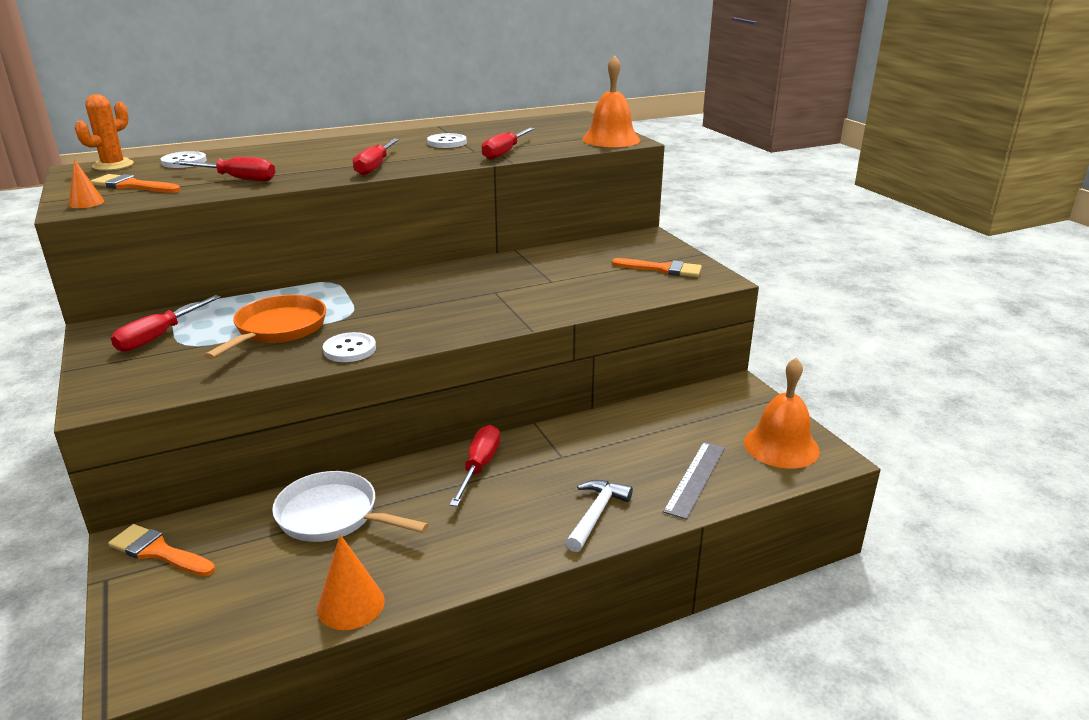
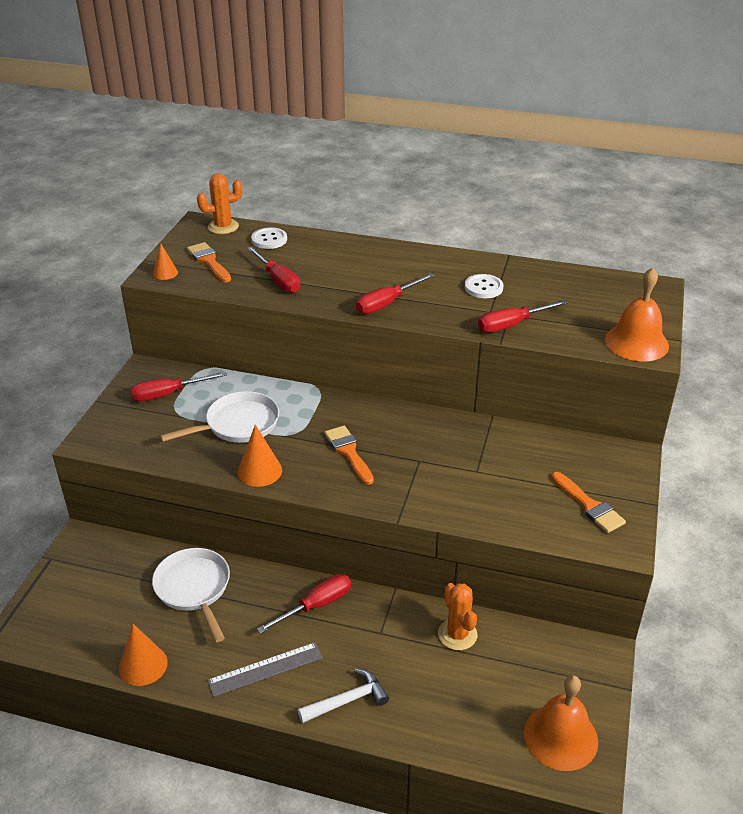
camera: 40 degrees right, 10 degrees up
(158, 552) = (88, 555): orange brush -> orange brush (348, 452)
(277, 329) = (238, 424): orange pan -> white pan
(349, 349) = (259, 471): white button -> orange cone
(625, 426) = (457, 634): none -> orange cactus
(695, 479) = (453, 719): grey ruler -> grey ruler (265, 669)

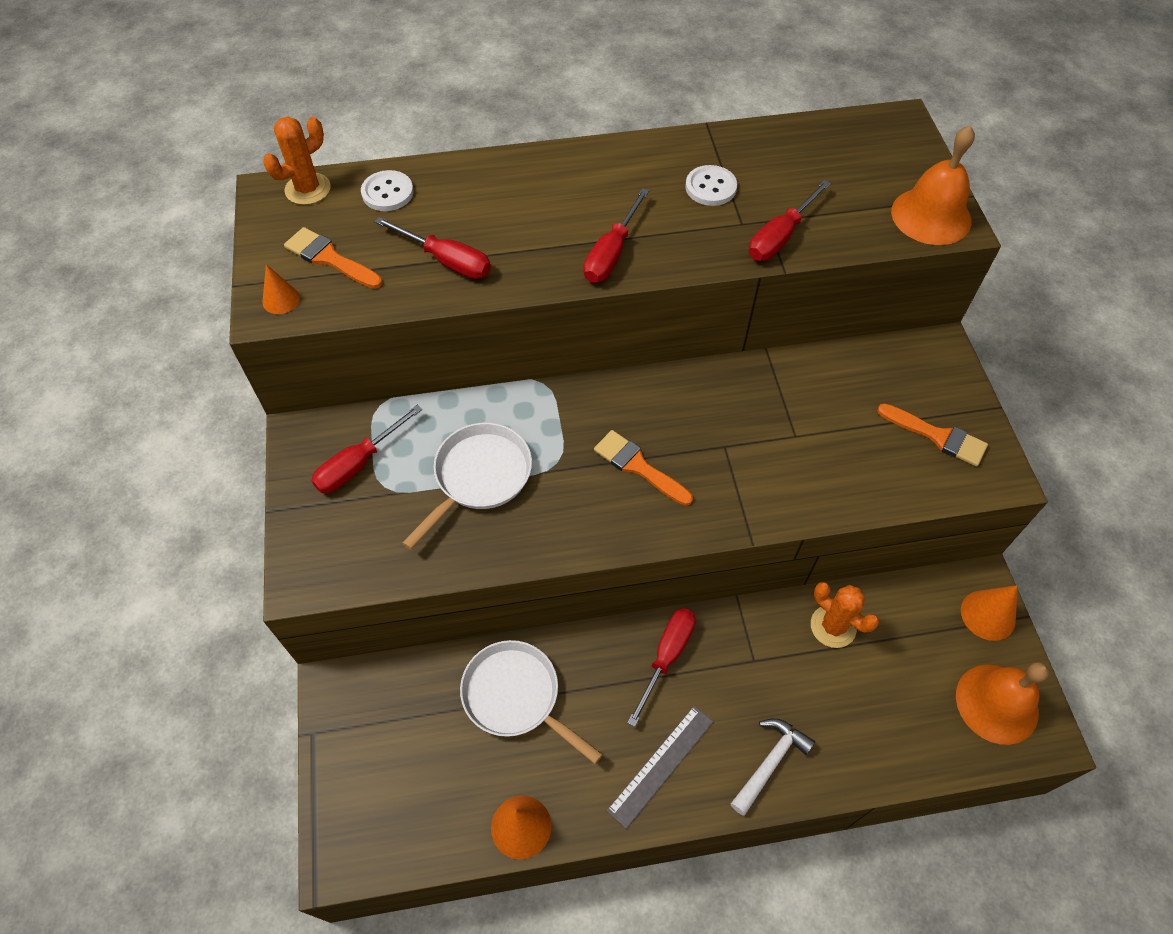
camera: 25 degrees left, 20 degrees up
(259, 471) = (550, 537): orange cone -> orange cone (988, 615)

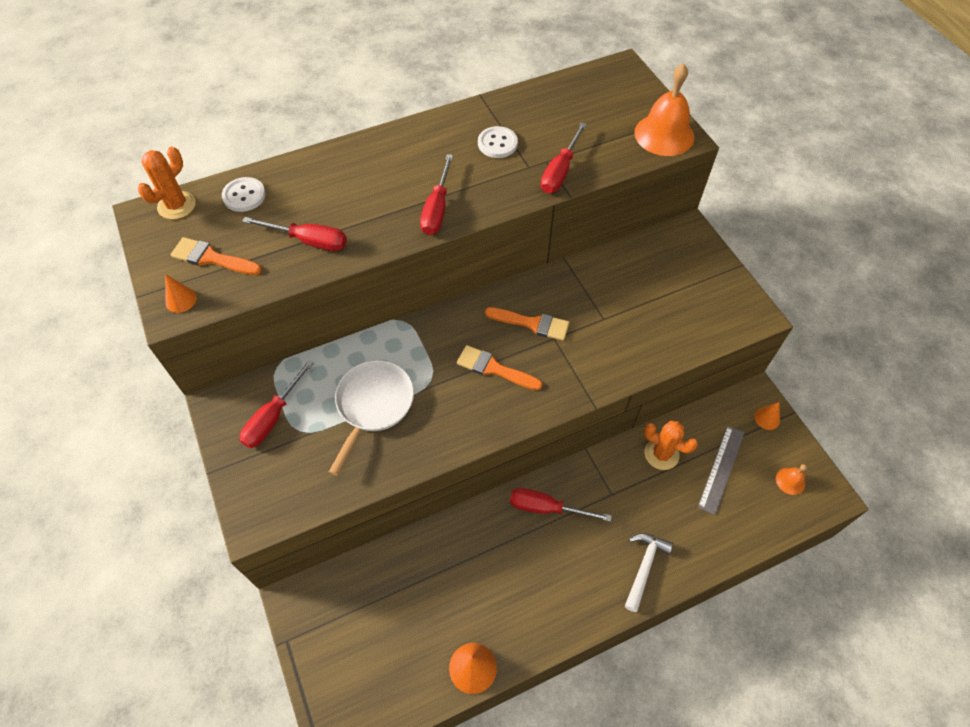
camera: 15 degrees left, 0 degrees up
(516, 697) = (441, 569): white pan -> none
(661, 765) = (565, 591): grey ruler -> grey ruler (721, 469)
(666, 657) = (546, 508): red screwdriver -> red screwdriver turned 90 degrees counterclockwise
(937, 436) = (705, 296): orange brush -> orange brush (532, 323)
(988, 615) = (767, 418): orange cone -> orange cone, size x0.63
(997, 703) = (790, 481): orange bell -> orange bell, size x0.48

